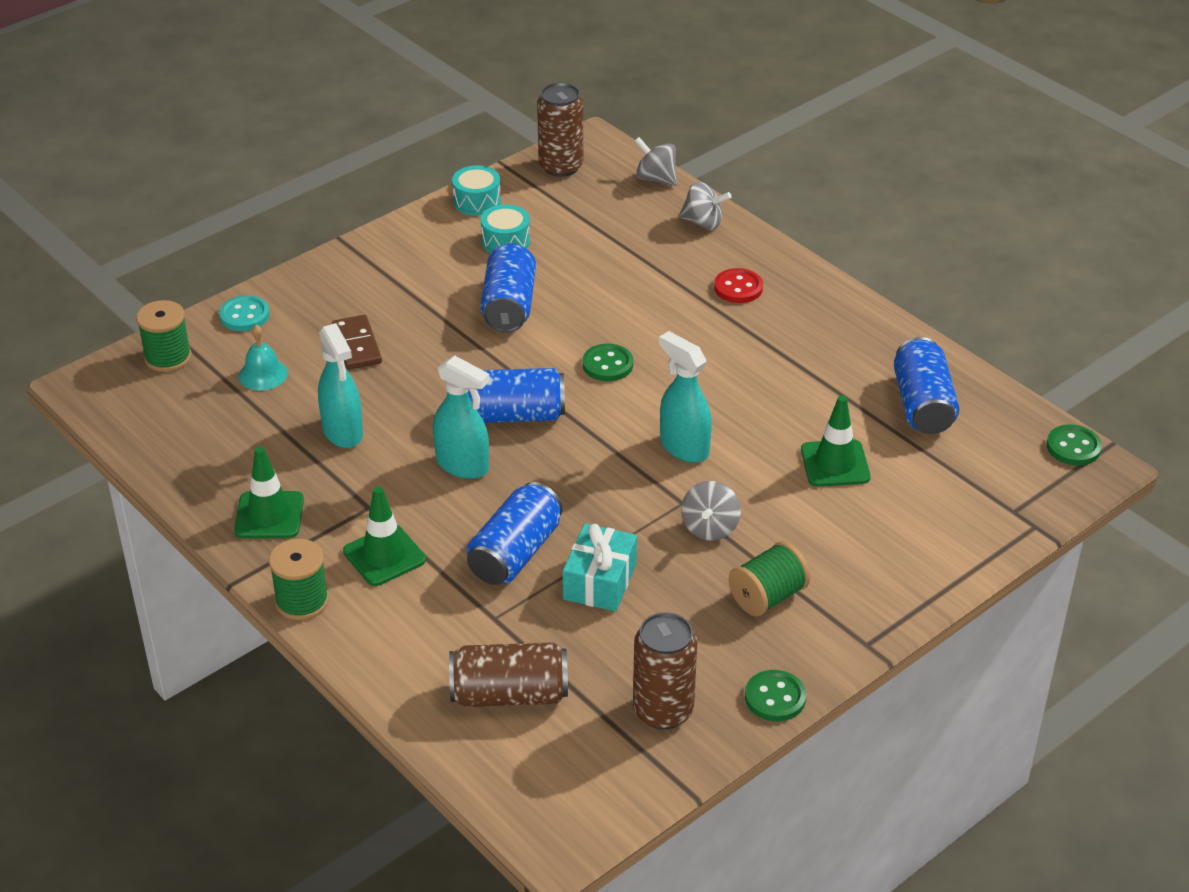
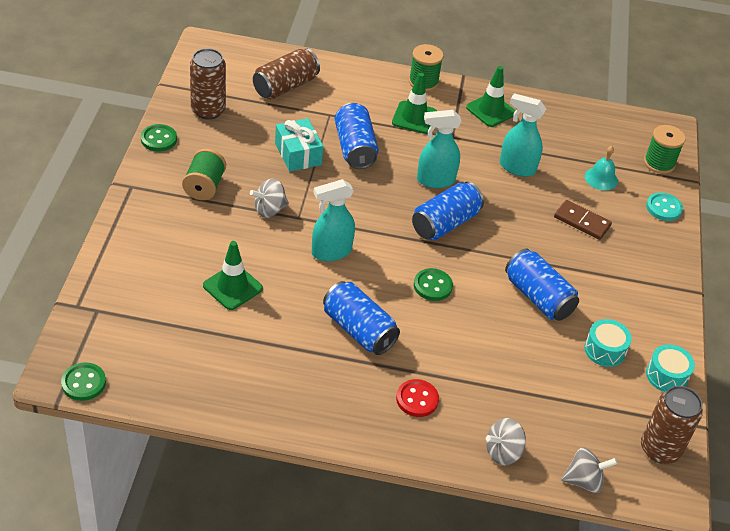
camera: 135 degrees right, 5 degrees up
(683, 447) = (331, 252): turquoise spray bottle -> turquoise spray bottle turned 150 degrees clockwise
(710, 528) = (269, 210): grey spinning top -> grey spinning top turned 90 degrees counterclockwise
(923, 405) = (210, 363): blue can -> blue can (358, 330)

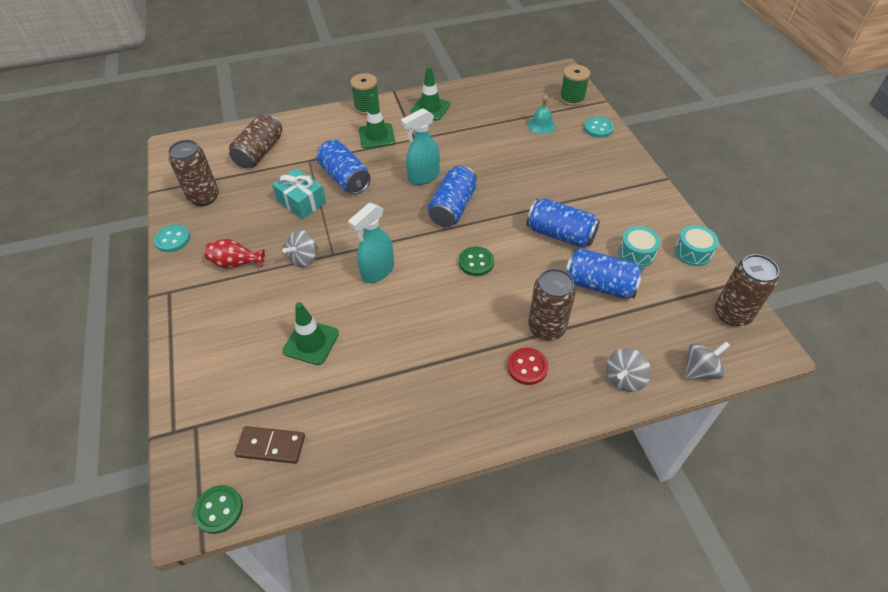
camera: 20 degrees left, 5 degrees up
(159, 139) = (173, 239): green button -> turquoise button
(204, 186) = (236, 263): green spool -> red vase
(358, 330) = (441, 329): blue can -> blue can (599, 285)
(460, 375) = (546, 328): none -> brown can
(517, 167) = (477, 142): turquoise spray bottle -> none
(582, 221) = (550, 162): brown domino -> brown domino (271, 446)

